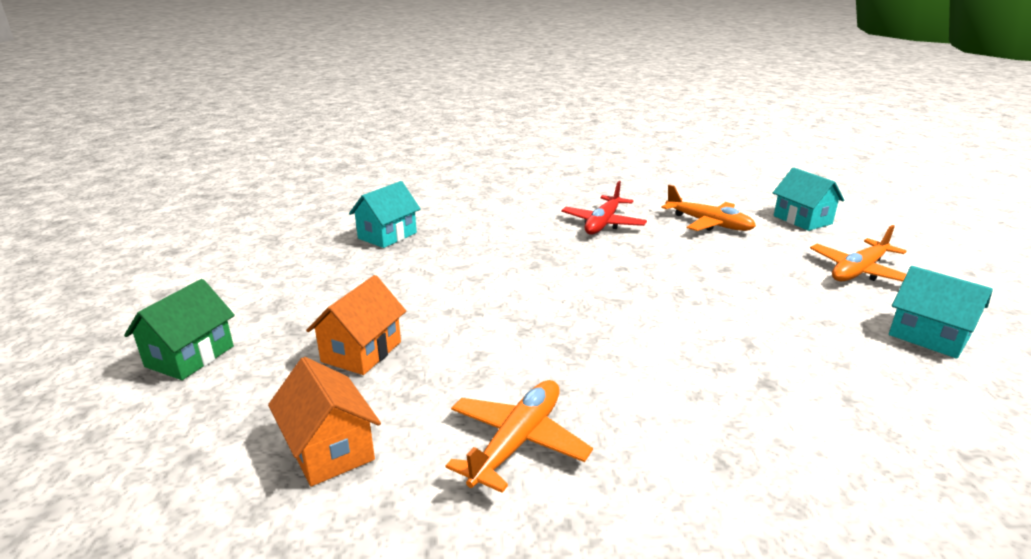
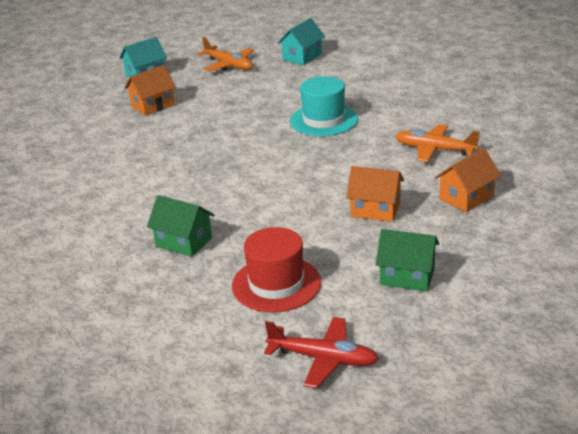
camera: 95 degrees left, 5 degrees up
(268, 275) = (276, 284): none -> red hat
(387, 236) = (184, 242): turquoise house -> green house
(603, 223) = (153, 145): red plane -> red plane (323, 359)
(657, 336) = (323, 120): none -> turquoise hat
(708, 223) = (153, 106): orange plane -> orange house

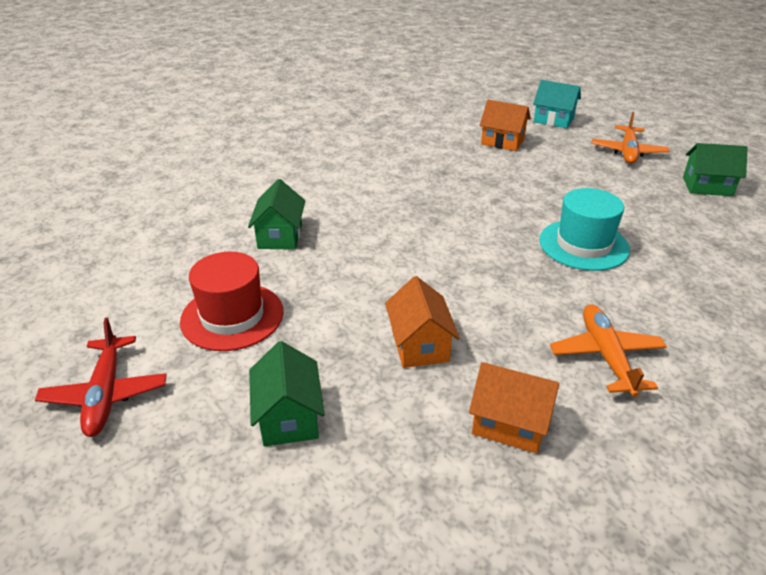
camera: 60 degrees right, 5 degrees up
(302, 57) = (707, 186): turquoise house -> green house

